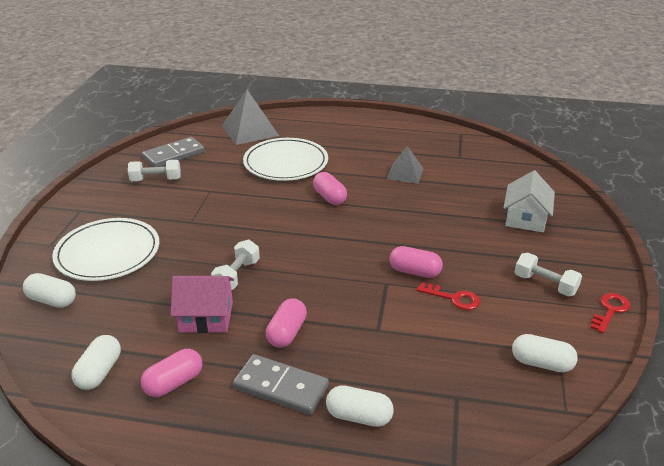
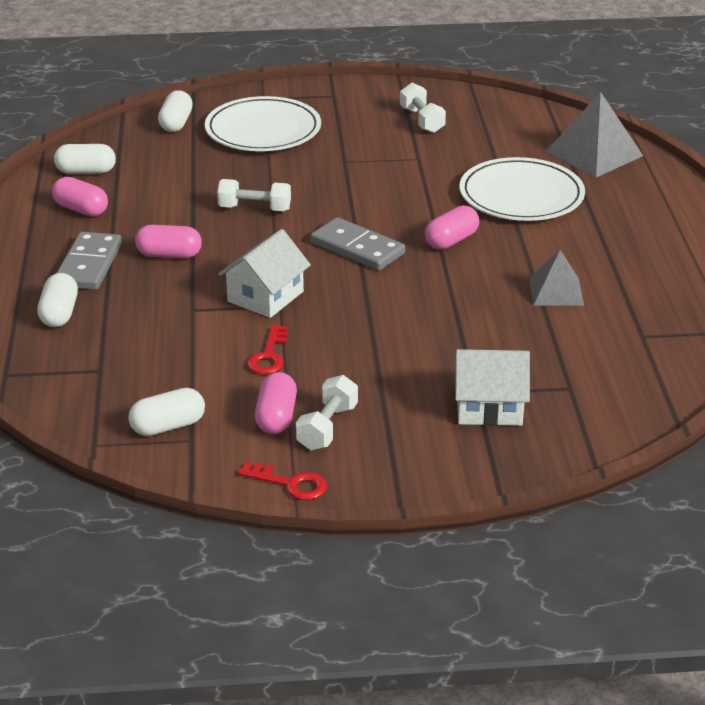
camera: 75 degrees right, 0 degrees up
(174, 155) = (488, 117): grey domino -> grey domino (357, 248)
(206, 317) = (179, 205): pink house -> none
(371, 288) = (265, 296): none -> white house
(414, 272) = (312, 323): pink capsule -> pink capsule (276, 417)
(541, 363) = (168, 426): white capsule -> white capsule turned 60 degrees clockwise

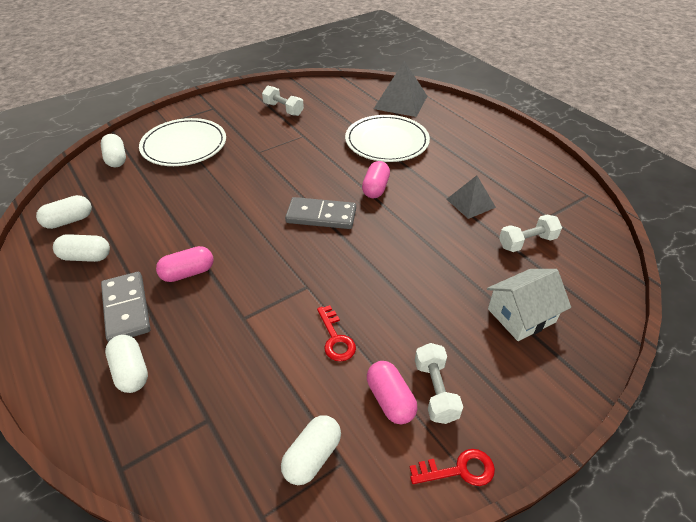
camera: 30 degrees left, 10 degrees up
(81, 209) = (86, 257): pink capsule -> white capsule
(255, 209) = (224, 209): white dumbbell -> white dumbbell (527, 242)
(265, 296) = (290, 282): white house -> none

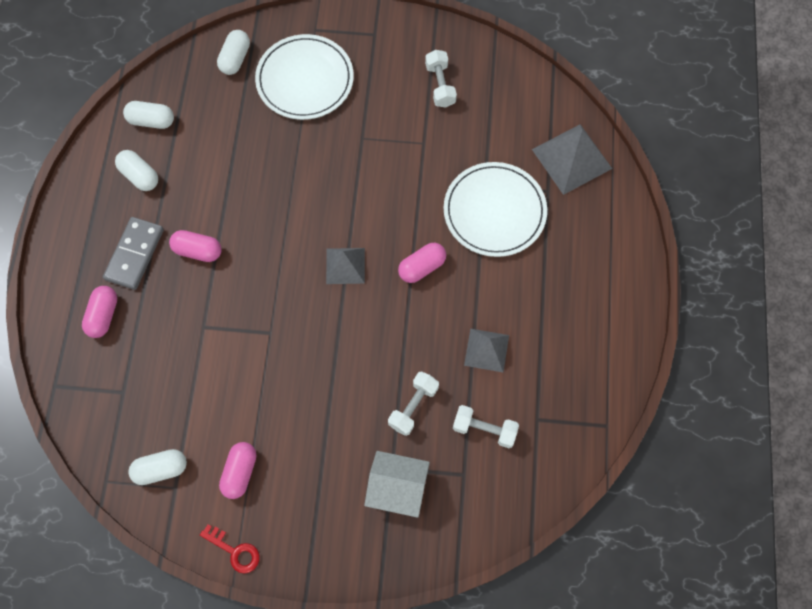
camera: 40 degrees right, 25 degrees up
(131, 371) = (103, 315): white capsule -> pink capsule
(321, 216) = (345, 265): grey domino -> grey pyramid
(336, 338) = (249, 396): red key -> none
(435, 391) = (274, 491): white dumbbell -> white dumbbell (413, 406)

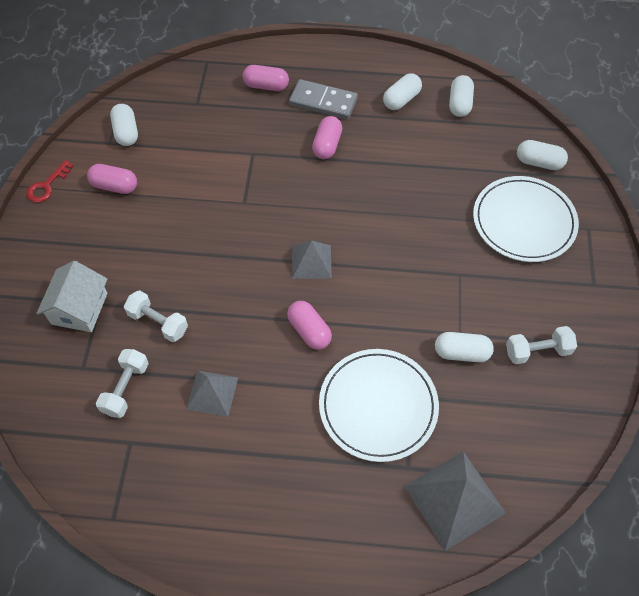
camera: 90 degrees right, 10 degrees down
(442, 143) = (461, 353): none -> white capsule

